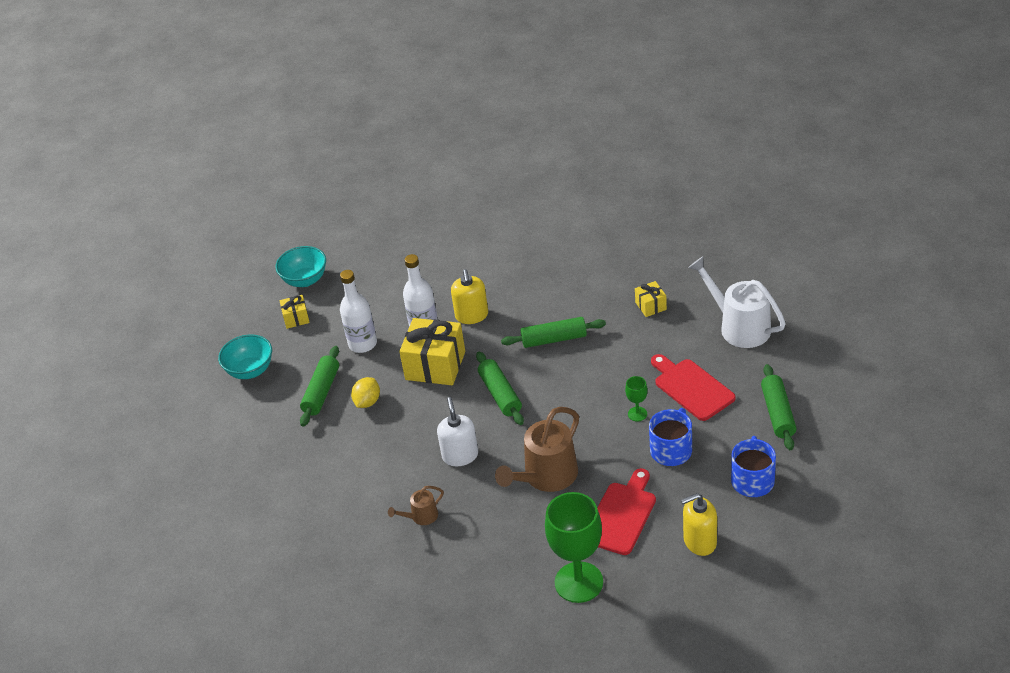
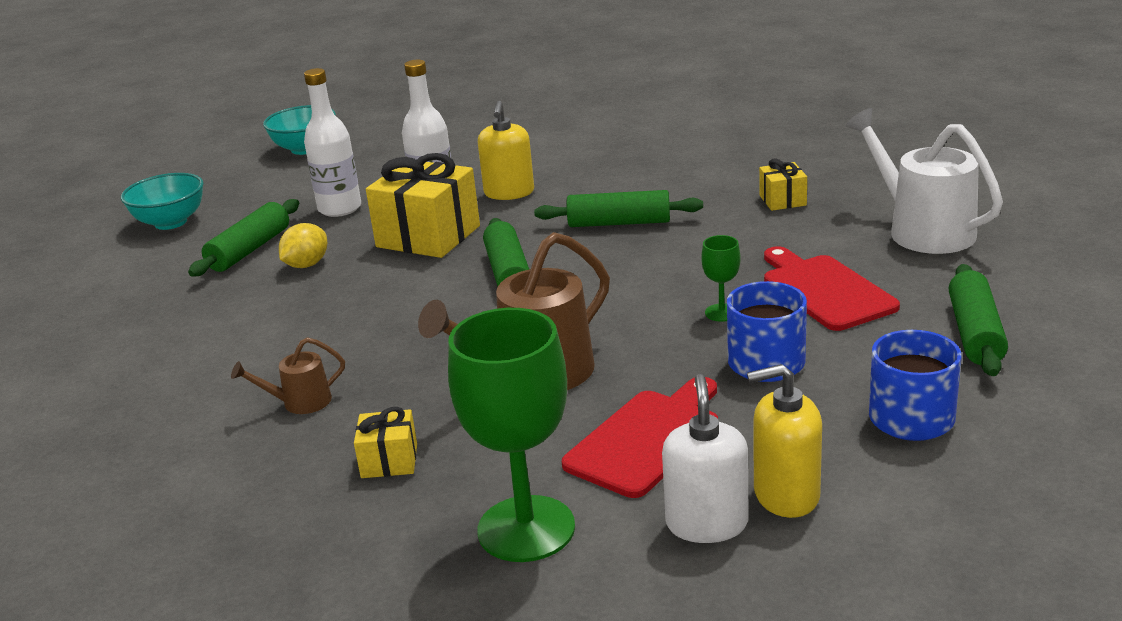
camera: 10 degrees right, 15 degrees down
(296, 318) = (268, 180): yellow gift -> yellow gift (389, 461)
(460, 455) = (408, 335): white soap dispenser -> white soap dispenser (707, 523)

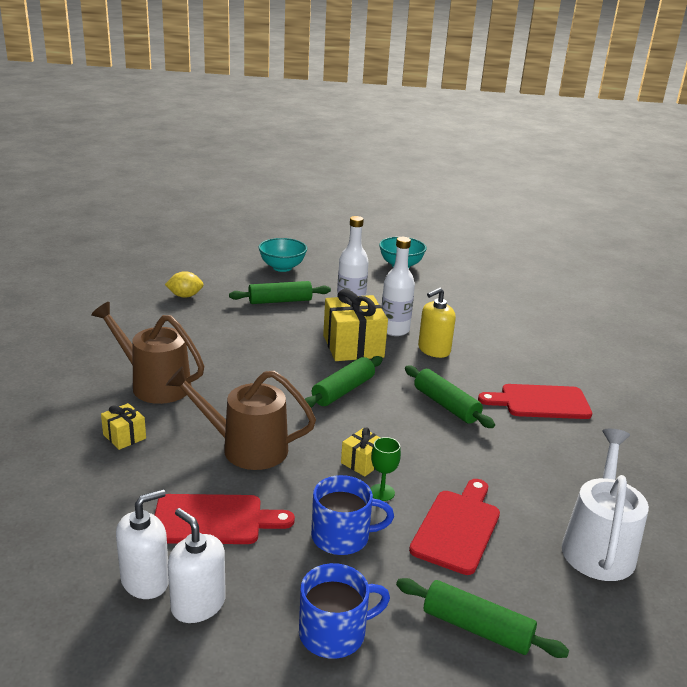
camera: 45 degrees right, 0 degrees up
(300, 402) = (154, 384): brown watering can -> brown watering can, size x2.04
(307, 265) = (283, 324): yellow lemon -> yellow lemon (185, 296)
(526, 529) = (95, 511): green goblet -> none
(681, 173) = (540, 402): none -> red cutting board
(782, 200) = (558, 460): yellow gift -> yellow gift (362, 462)
(786, 495) = (198, 604): yellow soap dispenser -> white soap dispenser
(975, 333) = (476, 628): green rolling pin -> green rolling pin turned 60 degrees clockwise

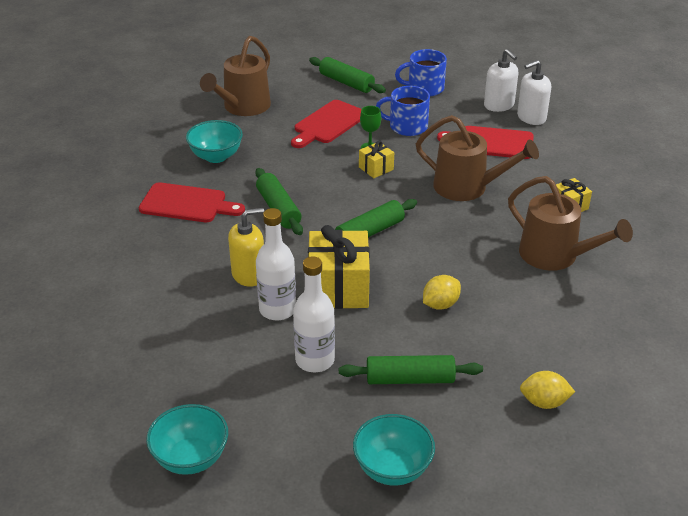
camera: 165 degrees left, 10 degrees up
(264, 341) = (440, 304): none -> yellow lemon
(561, 459) = (216, 156): none -> turquoise bowl
(598, 545) = (243, 107): white watering can -> brown watering can

